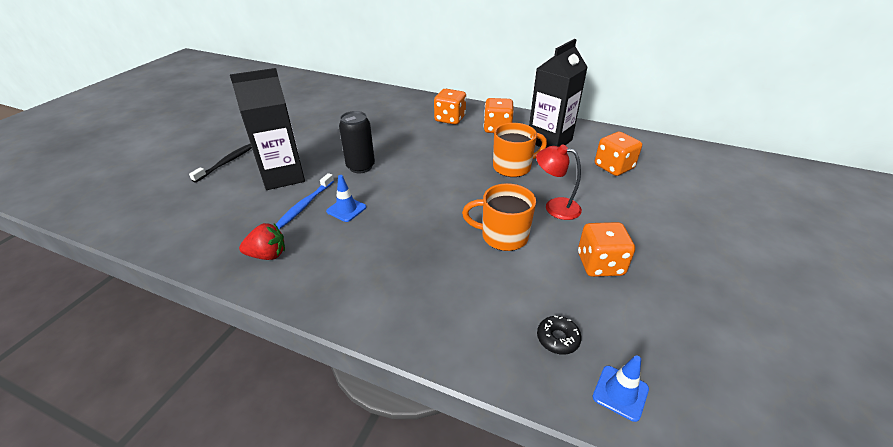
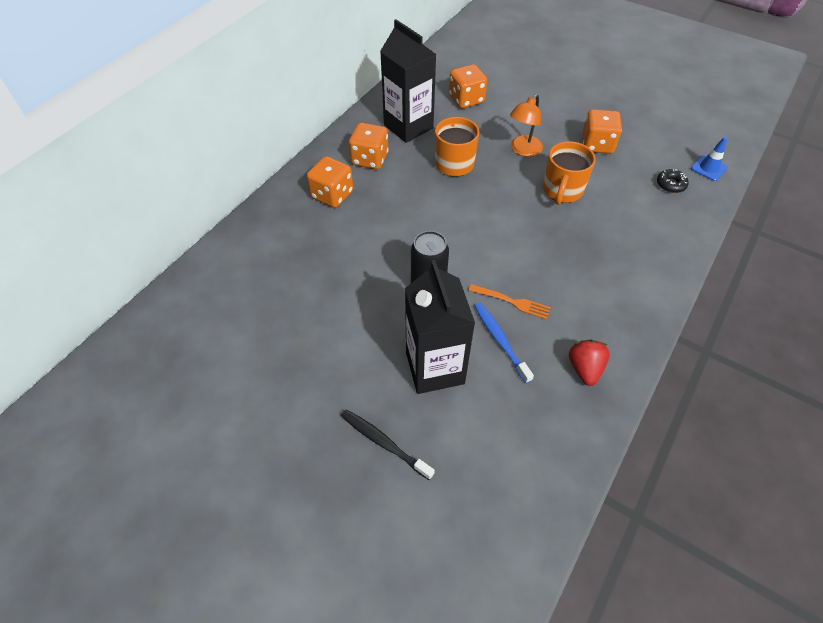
camera: 80 degrees left, 15 degrees up
(305, 205) = (500, 340): blue toothbrush -> blue toothbrush turned 150 degrees counterclockwise
(346, 209) = (512, 302): blue traffic cone -> orange fork
(555, 207) = (523, 150): red lamp -> orange lamp

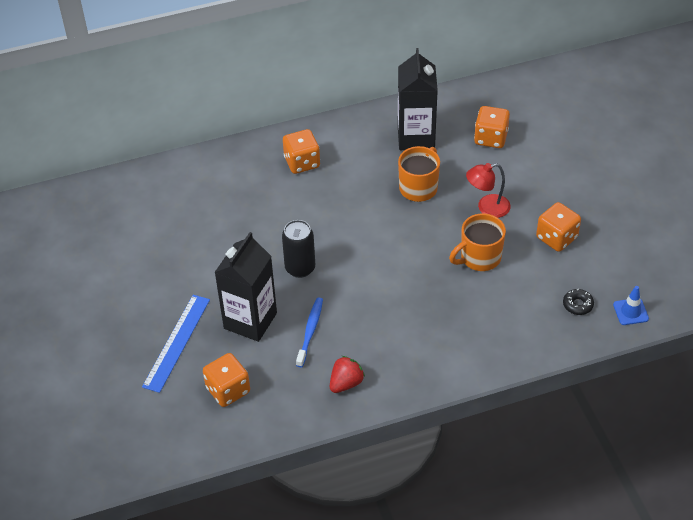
camera: 40 degrees right, 5 degrees down
(370, 159) = (357, 149): orange dice -> orange dice (228, 390)
(384, 443) = (177, 342): black toothbrush -> blue ruler
(512, 302) = (346, 312): orange fork -> none
(523, 150) = (487, 208): orange lamp -> red lamp

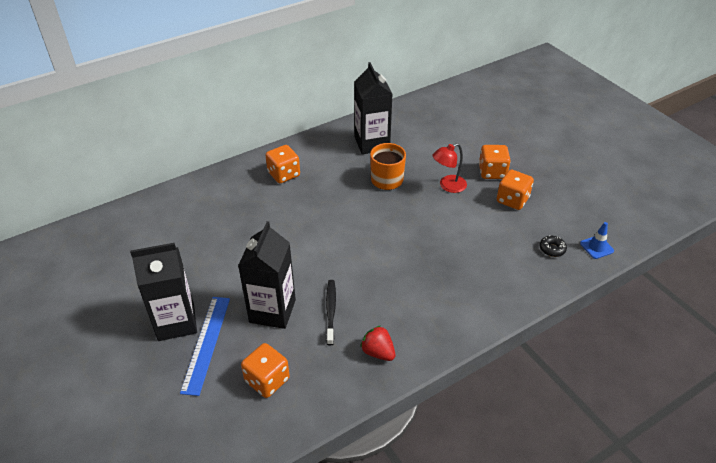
camera: 15 degrees left, 5 degrees down
(151, 315) = (176, 322): none -> black carton
(300, 268) = (306, 258): black can -> none
(310, 331) = (331, 311): blue toothbrush -> black toothbrush
(346, 383) = (378, 352): red strawberry -> red strawberry turned 75 degrees counterclockwise
(479, 258) = (456, 225): orange mug -> none
(490, 138) = (431, 136): orange dice -> orange dice (492, 172)

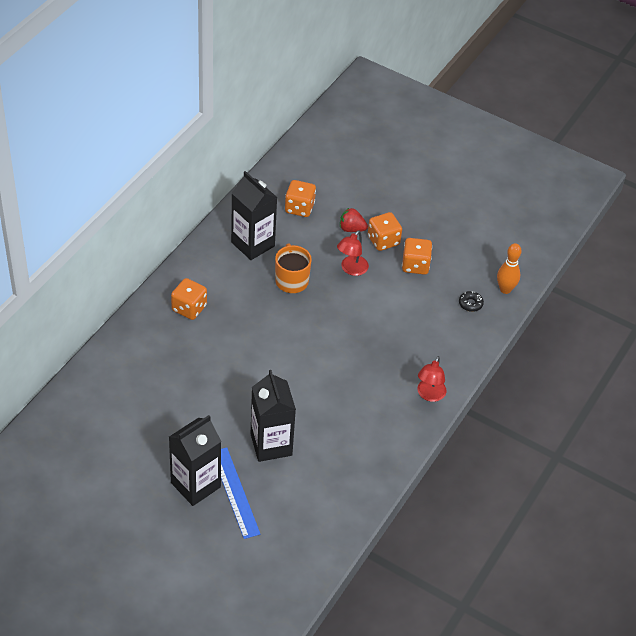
camera: 30 degrees left, 5 degrees up
(267, 380) = (305, 501): orange dice -> orange dice (299, 208)
(331, 311) = (319, 426): black toothbrush -> none
(378, 352) = (378, 446): red strawberry -> red strawberry (351, 229)
(462, 320) = (429, 395): none -> red lamp
(596, 247) = (505, 289): blue traffic cone -> orange bowling pin

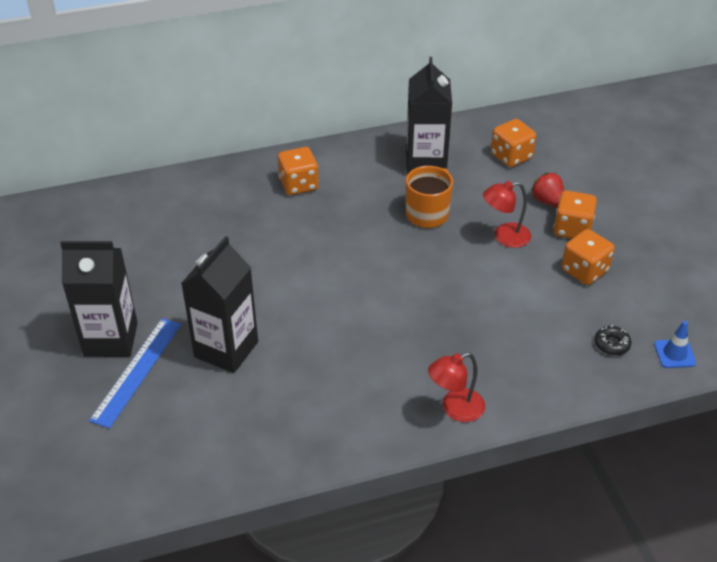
camera: 45 degrees right, 5 degrees down
(505, 289) = (674, 354): orange bowling pin -> blue traffic cone

